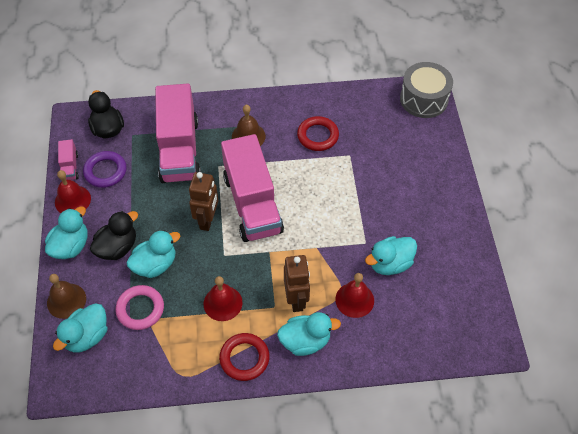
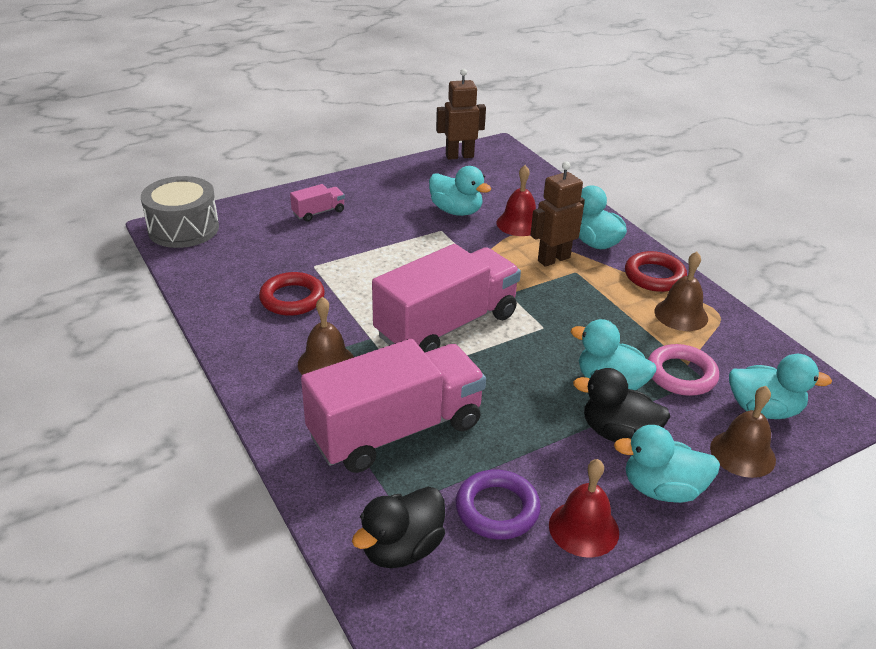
camera: 115 degrees left, 20 degrees down
(70, 167) = (521, 567): pink truck -> pink truck (318, 212)
(194, 348) = (681, 314): none -> brown bell
(207, 220) = (503, 358): brown robot -> brown robot (459, 156)
(223, 303) = (607, 309): red bell -> none

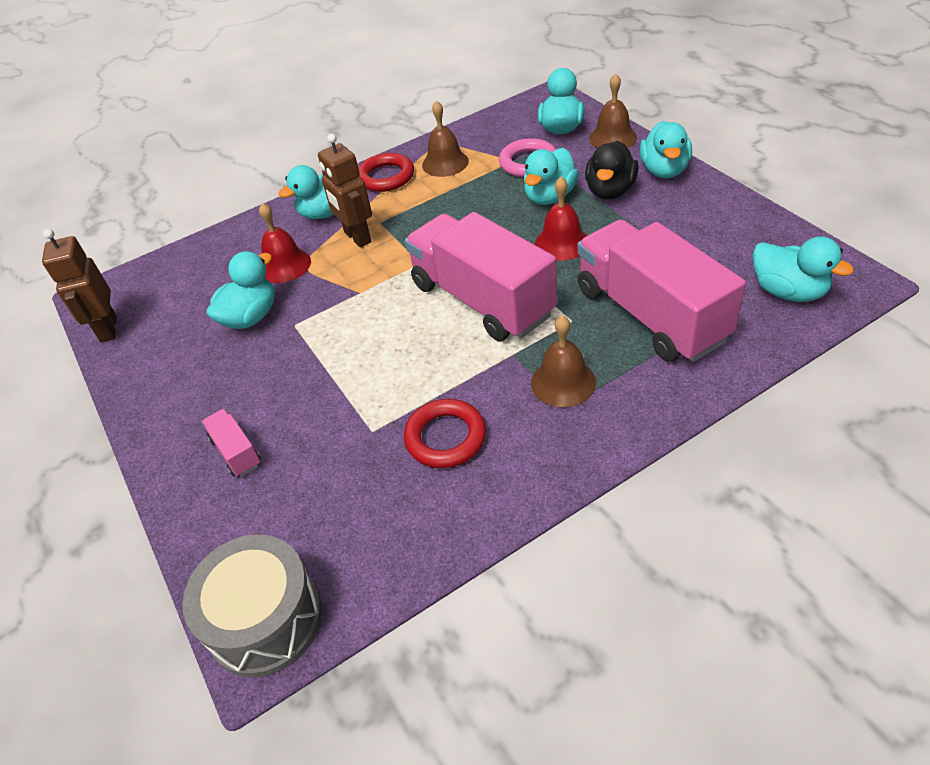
camera: 85 degrees left, 10 degrees up
(402, 549) = (788, 291): black duck -> turquoise duck
(497, 509) = (720, 246): purple ring -> none
(583, 528) = (720, 203): red bell -> red bell (562, 243)

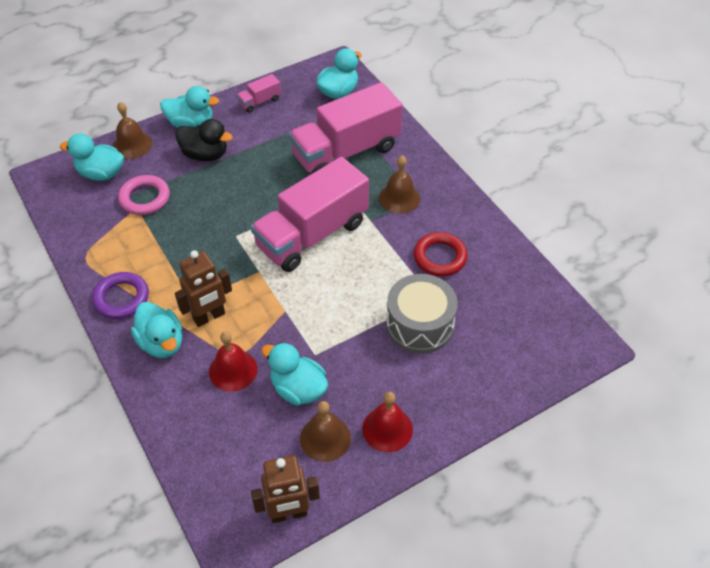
camera: 95 degrees left, 5 degrees up
(236, 452) = (445, 378): pink truck -> pink truck (259, 101)
(265, 619) = (572, 343): grey drum -> grey drum (419, 325)
(386, 177) = (121, 298): red ring -> purple ring
(445, 163) = (118, 254): brown bell -> brown bell (325, 438)
(549, 197) = (199, 189): turquoise duck -> none
(562, 243) = (259, 187): red bell -> red bell (387, 429)

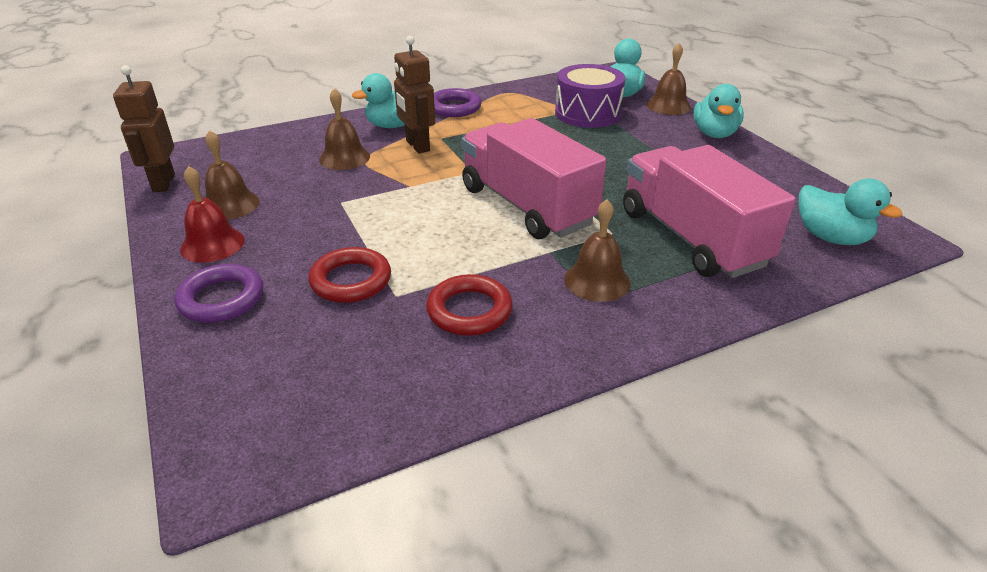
camera: 95 degrees right, 15 degrees down
(145, 198) = (587, 113): pink ring -> purple drum
(205, 154) = (661, 142): black duck -> none
(233, 370) = (344, 157): red bell -> brown bell
(259, 101) = (776, 175): pink truck -> none
(298, 389) = (301, 191): turquoise duck -> none
(419, 325) = (351, 280): grey drum -> red ring
(453, 397) = (221, 299): none -> purple ring

